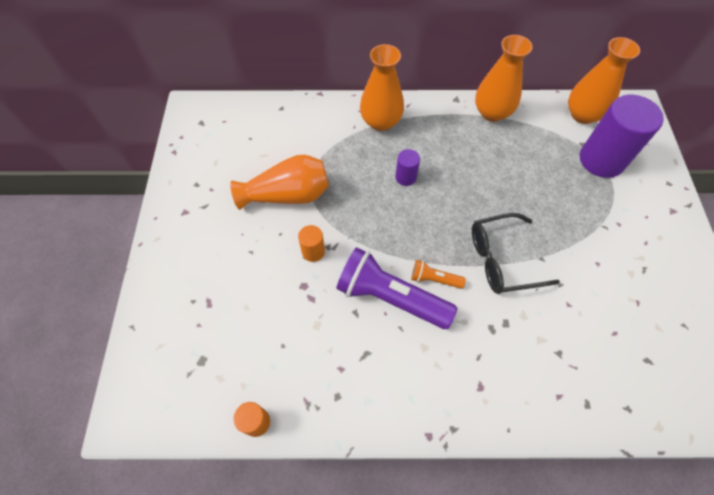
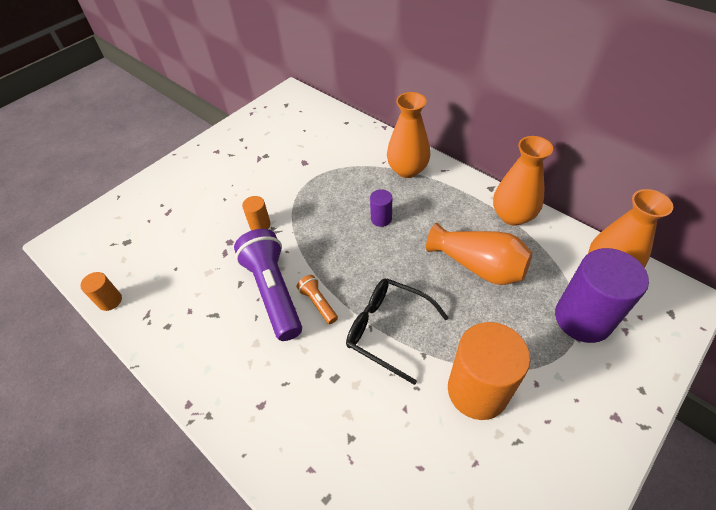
camera: 45 degrees right, 10 degrees down
(287, 195) = (286, 179): orange vase -> orange vase (478, 266)
(594, 256) = (477, 390): none -> orange cylinder

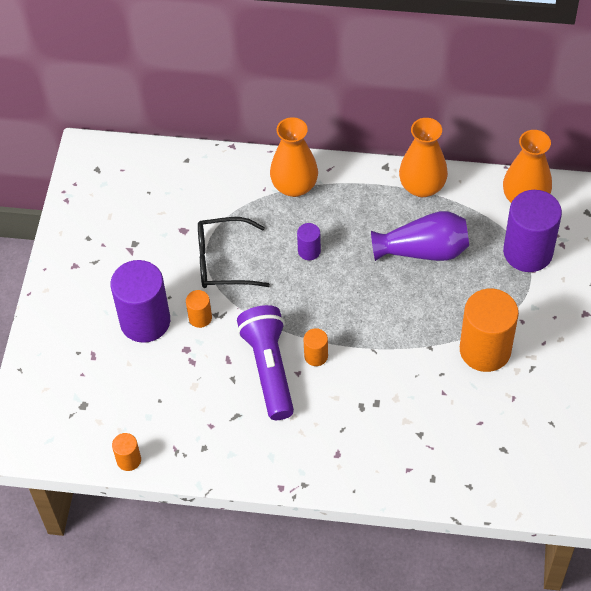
camera: 35 degrees left, 5 degrees up
(222, 207) = (145, 321): none -> purple cylinder
(273, 291) = (269, 368): purple flashlight -> purple flashlight turned 45 degrees clockwise
(318, 303) = (316, 356): orange flashlight -> orange cylinder
(388, 329) = (389, 344): black glasses -> black glasses (223, 261)
(478, 266) = (423, 250): orange vase -> purple vase

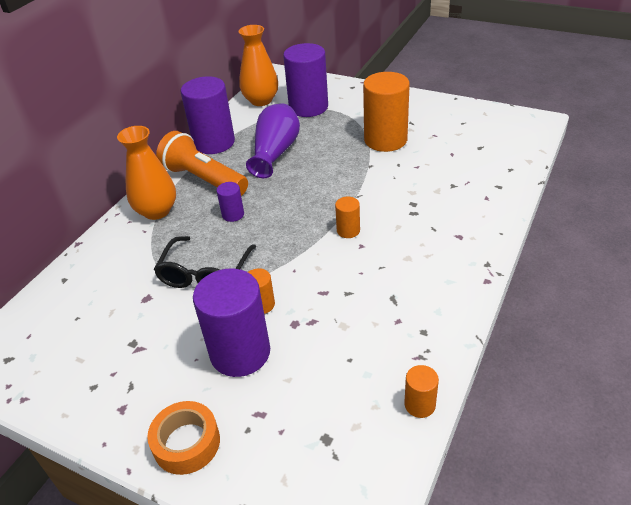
camera: 70 degrees left, 15 degrees down
(57, 319) = (186, 443): none -> orange tape
(269, 368) = (347, 264): purple flashlight -> none
(355, 204) = (203, 179): none -> orange flashlight
(422, 186) = (214, 143): orange vase -> purple cylinder

